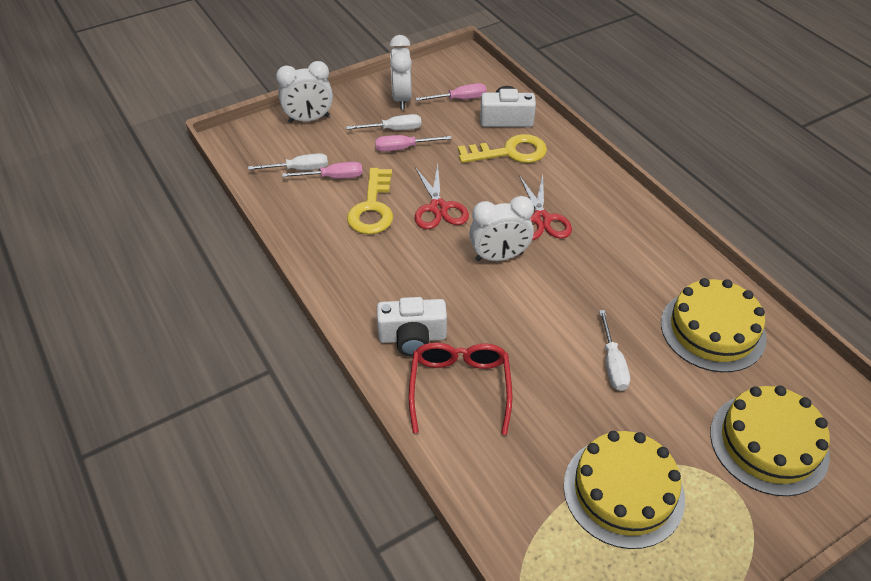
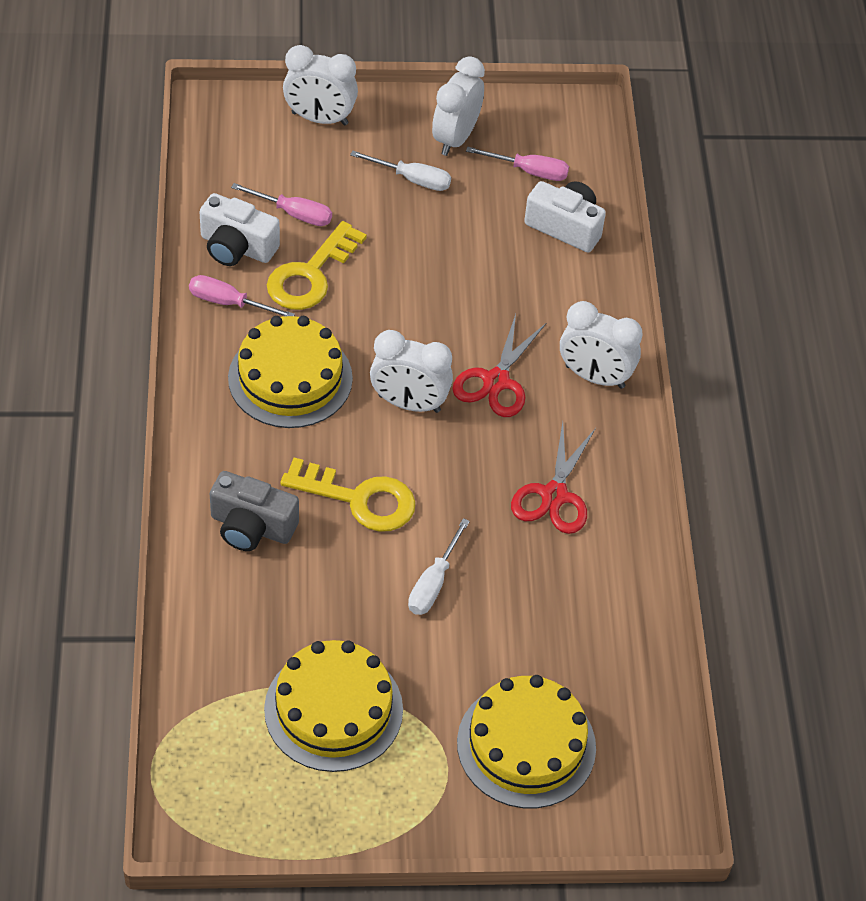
camera: 25 degrees right, 5 degrees up
(299, 169) = (261, 185): white screwdriver -> none
(403, 148) = (405, 211): pink screwdriver -> pink screwdriver (229, 303)
(412, 337) = (242, 449): white camera -> white camera (236, 247)
(438, 208) = (386, 310): red scissors -> red scissors (554, 495)
(460, 387) = (251, 526): red glasses -> grey camera
(510, 152) = (531, 276): yellow key -> yellow key (359, 499)
(596, 191) = (594, 377): none -> white clock
(712, 330) = (579, 604): yellow cake -> yellow cake (290, 378)

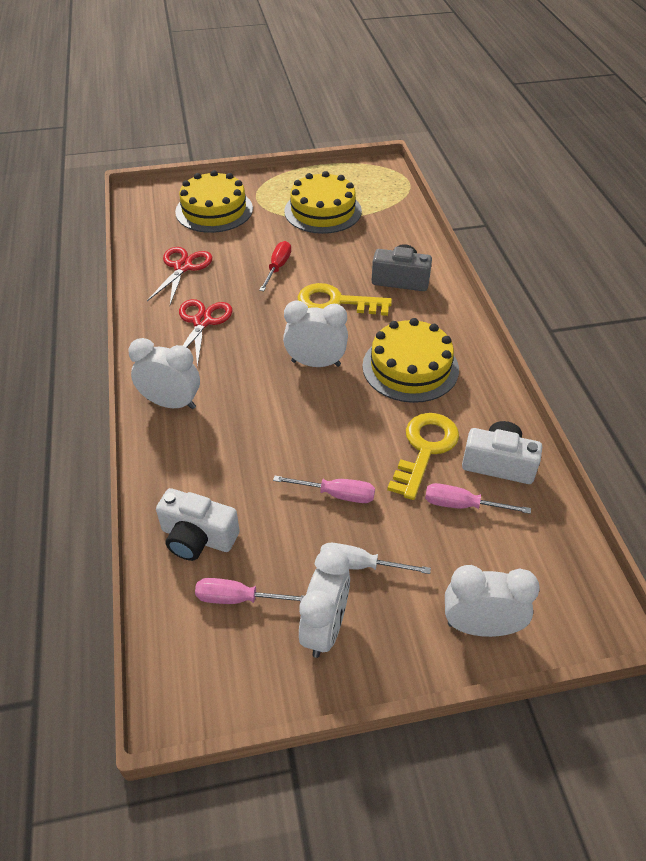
camera: 175 degrees right, 5 degrees down
(229, 303) = (482, 415): pink screwdriver -> pink screwdriver (336, 494)
(433, 583) = (277, 267): white screwdriver -> red screwdriver
(496, 381) = (251, 388): red scissors -> red scissors (183, 267)

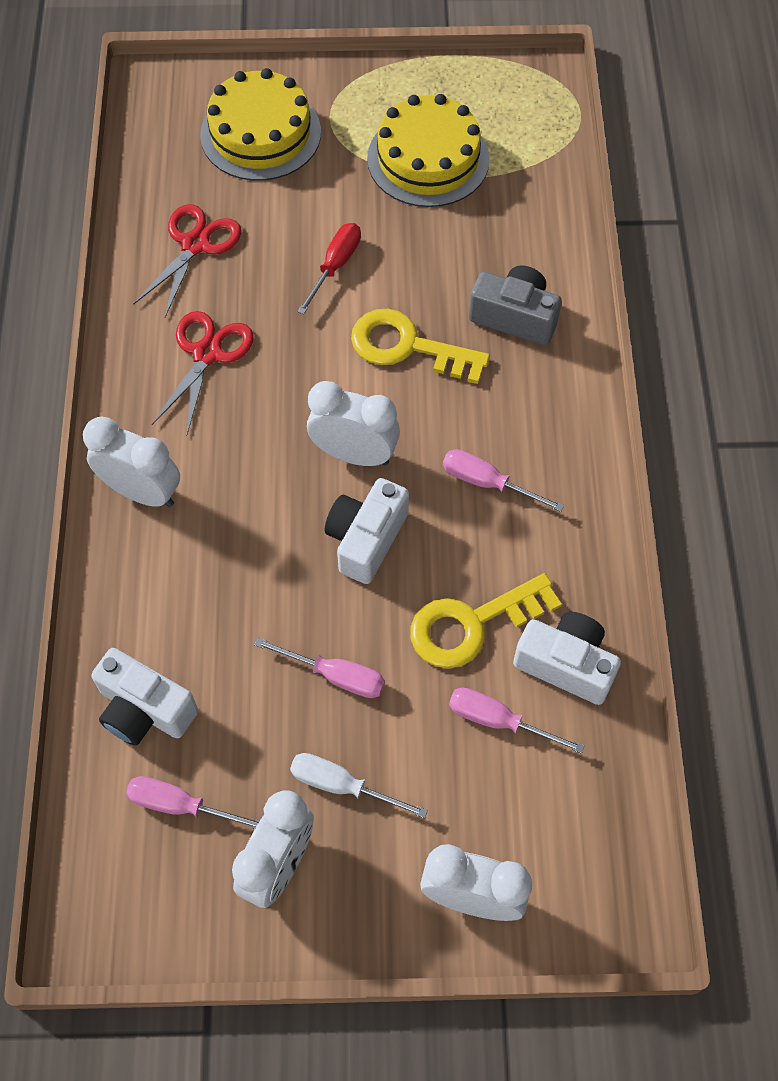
camera: 10 degrees right, 15 degrees up
(336, 409) = (366, 539): none -> white camera
(410, 367) = (487, 483): yellow cake -> pink screwdriver
(425, 449) = (471, 624): yellow key -> yellow key turned 150 degrees counterclockwise

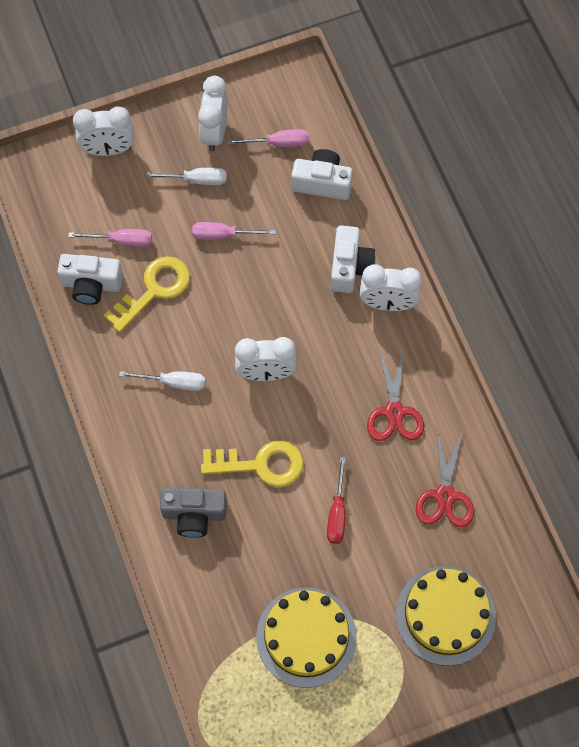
camera: 160 degrees right, 5 degrees up
(366, 539) = (237, 320): white camera -> white camera (350, 267)
(487, 483) = (174, 382): pink screwdriver -> white screwdriver

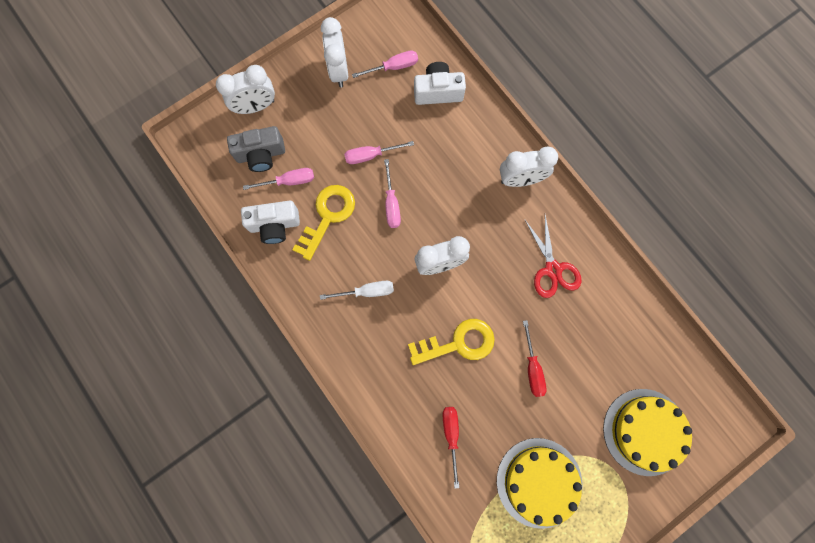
camera: 15 degrees left, 10 degrees up
(194, 514) = (416, 401): grey camera -> grey camera (261, 155)
(196, 180) = (336, 114): white screwdriver -> none
(222, 561) = (451, 435): none -> red screwdriver
(231, 294) = (391, 204): none -> pink screwdriver
(350, 267) = (481, 156): white camera -> none
(445, 495) = (614, 329): red scissors -> none

